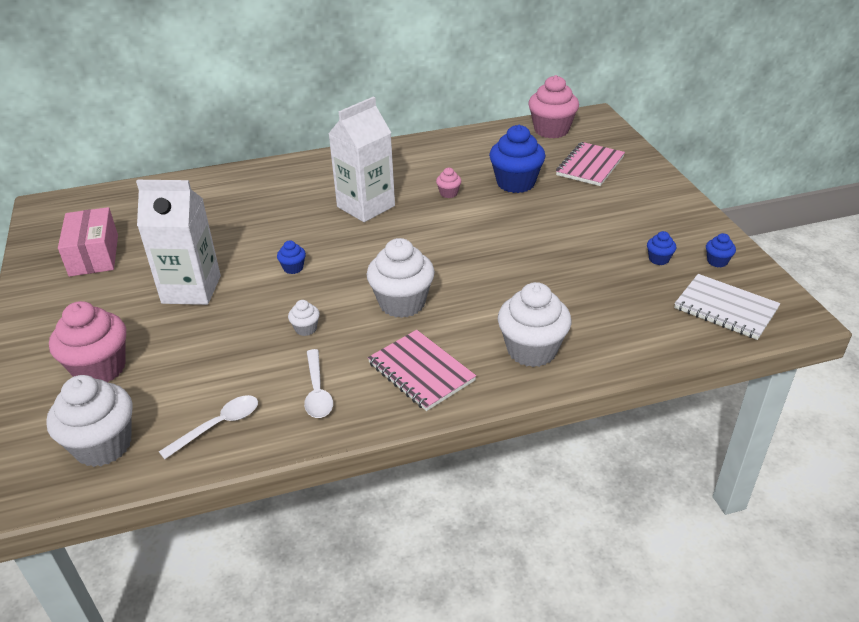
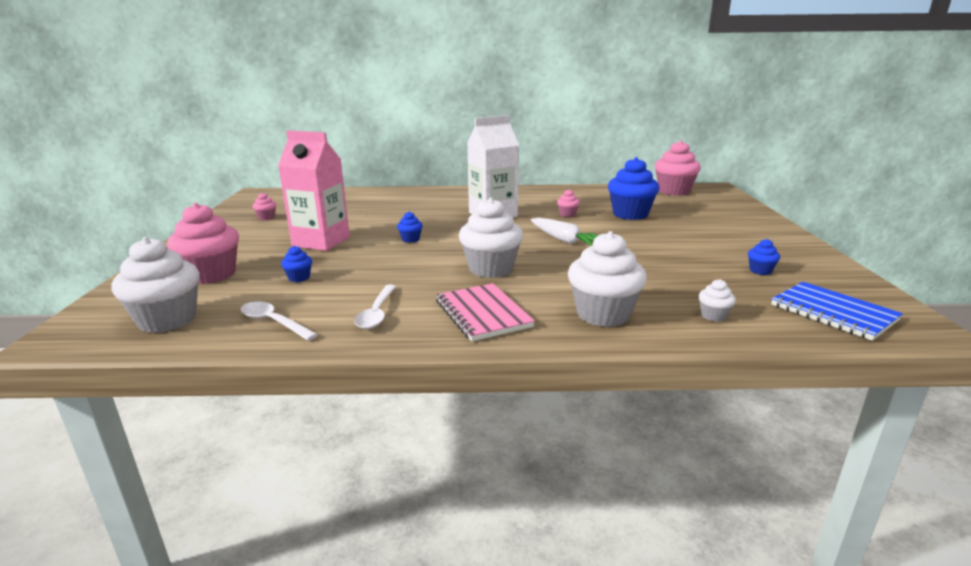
camera: 15 degrees right, 15 degrees down
(94, 255) = (266, 217): pink box -> pink cupcake
(191, 289) = (321, 242): white carton -> pink carton
(219, 425) = (273, 322): white spoon -> white spoon turned 120 degrees counterclockwise
(306, 329) = (395, 274): white cupcake -> white cupcake (713, 316)
(461, 241) = (565, 240): none -> white carrot
(590, 166) = (703, 211): pink notebook -> none
(717, 261) = (826, 279): blue cupcake -> blue cupcake (299, 278)
(725, 309) = (833, 313): white notebook -> blue notebook

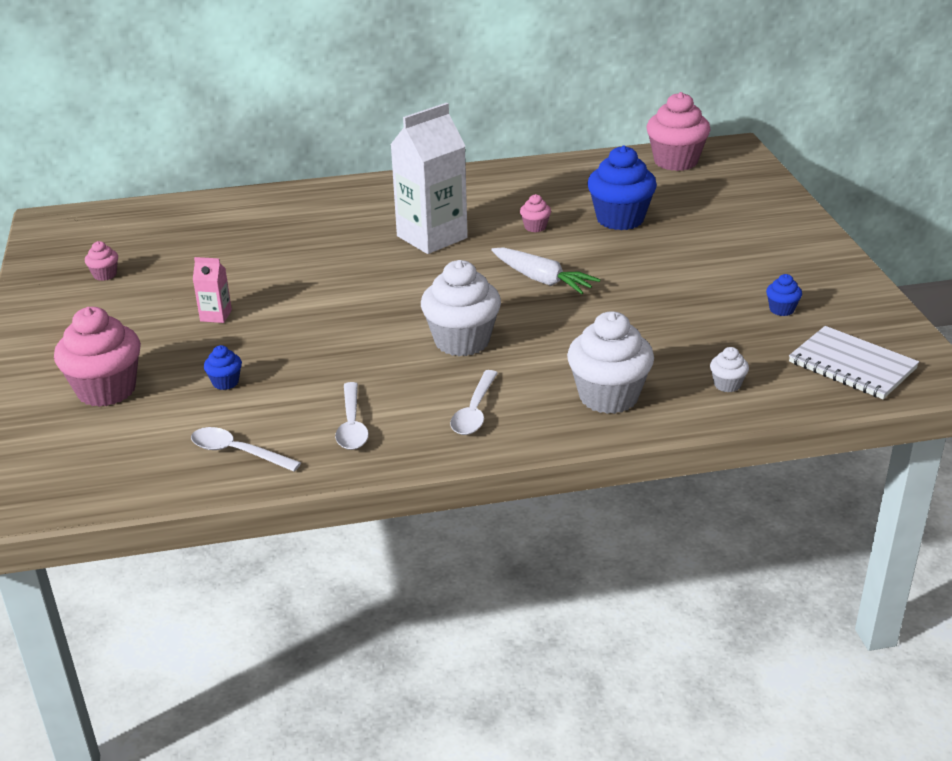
camera: 10 degrees left, 10 degrees up
(167, 320) = (106, 464): white cupcake -> none
(321, 242) = (216, 315): pink carton -> pink carton, size x0.44
(410, 239) = (337, 299): blue cupcake -> none
(482, 314) = (474, 412): pink notebook -> white spoon
(833, 313) = (852, 366): blue notebook -> white notebook

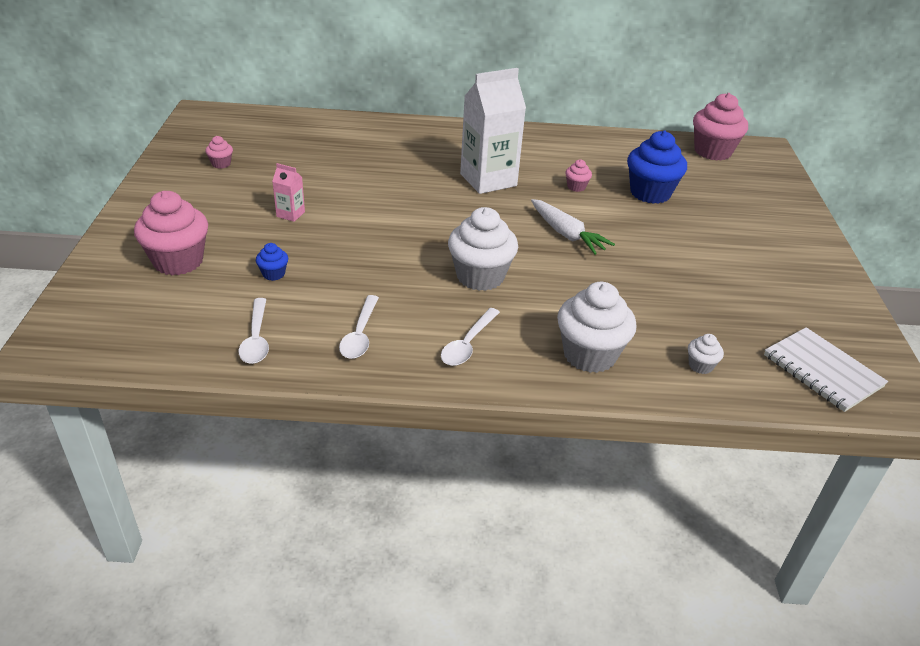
camera: 10 degrees right, 5 degrees up
(237, 452) = (256, 339): white spoon -> white spoon turned 135 degrees counterclockwise
(781, 309) = (770, 303): blue cupcake -> none

